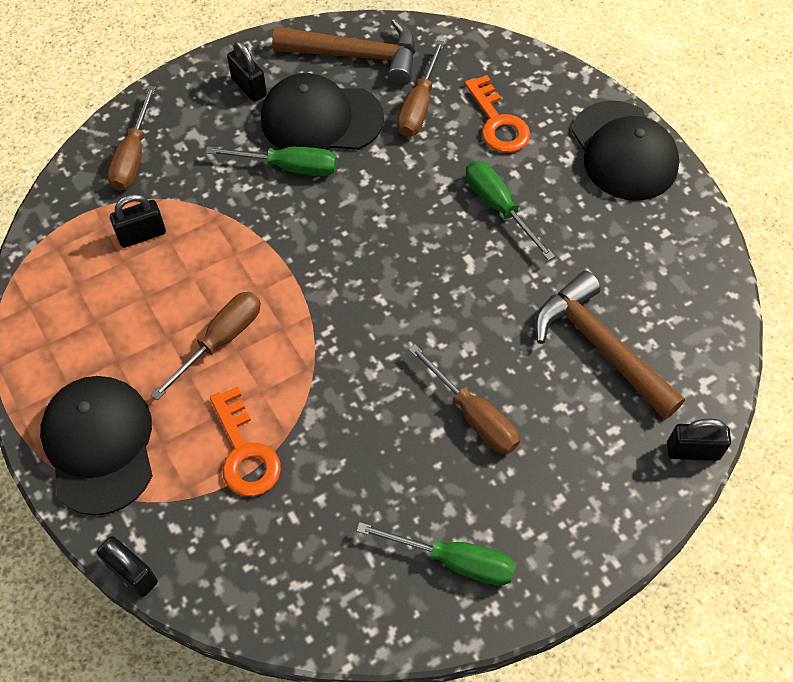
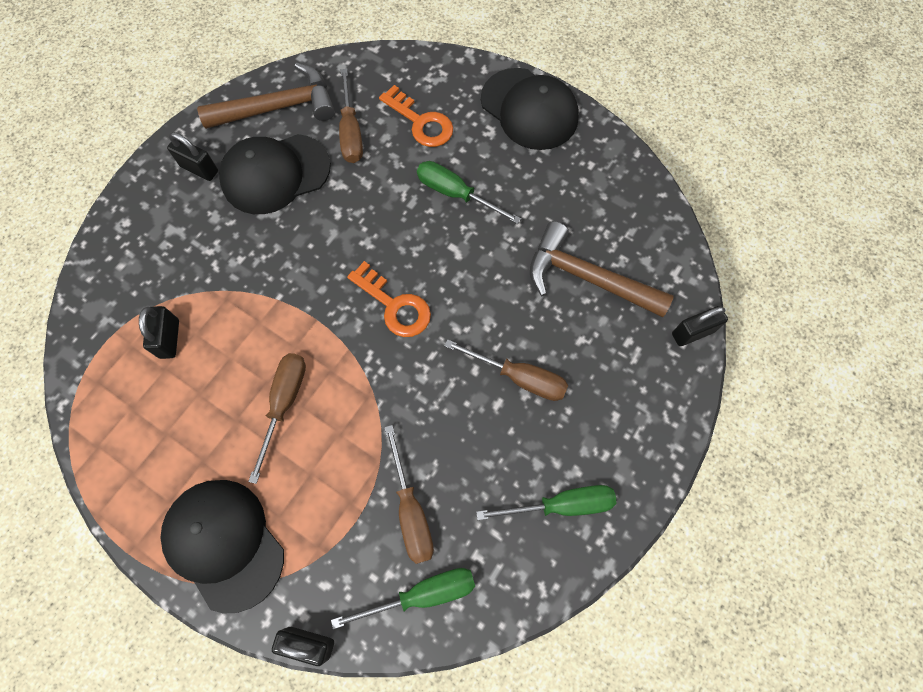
camera: 25 degrees left, 10 degrees up
(133, 156) = (127, 270): brown screwdriver -> brown screwdriver (411, 510)
(142, 235) = (169, 339): black padlock -> black padlock turned 45 degrees counterclockwise
(244, 452) = (351, 492): orange key -> orange key (394, 305)
(288, 167) = (268, 227): green screwdriver -> green screwdriver (422, 594)

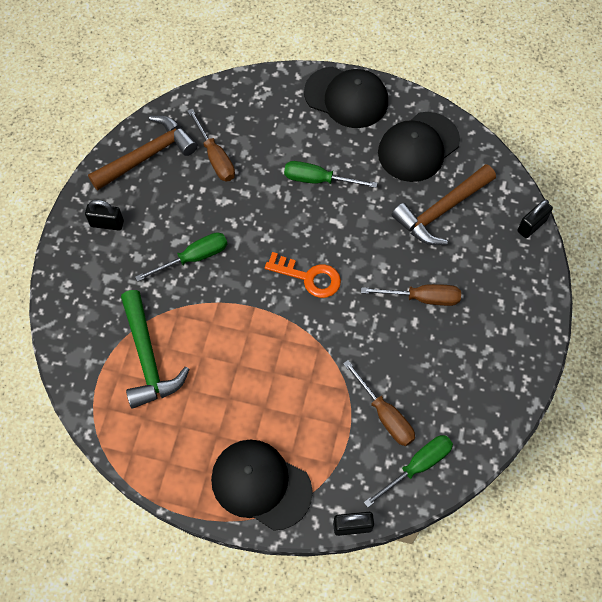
camera: 20 degrees left, 5 degrees down
(169, 339) = (148, 358): black padlock -> green hammer
(275, 174) = (170, 208): black cap -> black cap (418, 147)
(284, 404) = (259, 375): brown screwdriver -> none
(421, 122) = (267, 133): orange key -> none
(561, 505) = (487, 374): green screwdriver -> green screwdriver (193, 258)
(586, 277) = (441, 211): brown hammer -> brown hammer turned 45 degrees counterclockwise

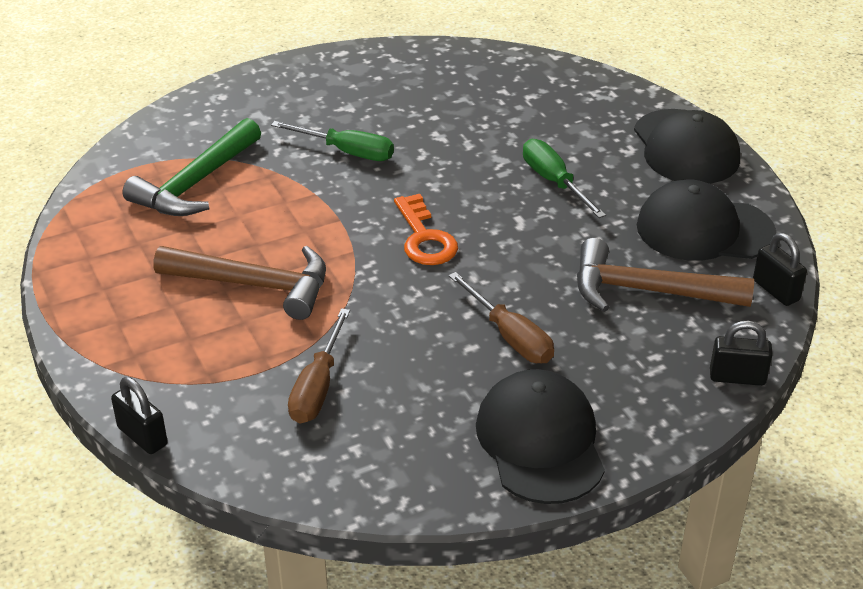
camera: 50 degrees right, 25 degrees down
(107, 224) = (317, 84): black padlock -> black padlock (775, 290)
(148, 155) = (426, 67): brown hammer -> brown hammer (255, 285)
(215, 157) = (482, 105): brown screwdriver -> none
(261, 484) = (126, 336): black cap -> black cap (540, 442)
(417, 466) = (278, 451): green screwdriver -> none

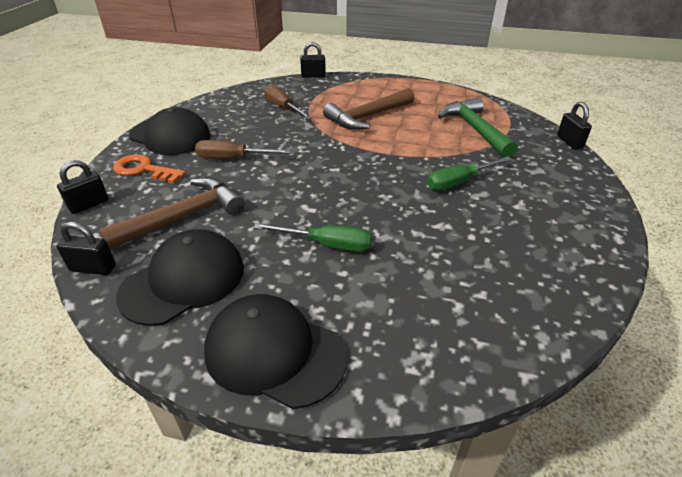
camera: 130 degrees right, 0 degrees up
(158, 112) = (569, 142): none -> black padlock
(424, 238) = (339, 170): orange key -> orange key (144, 170)

